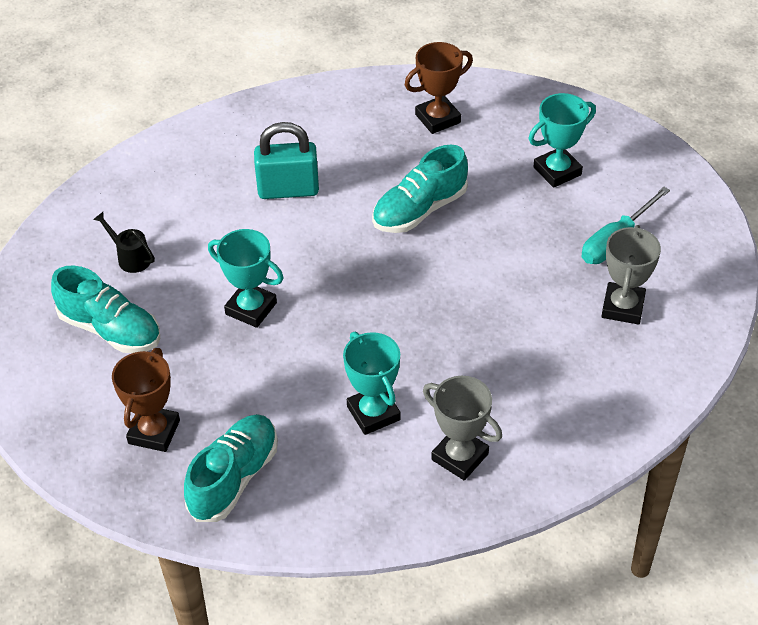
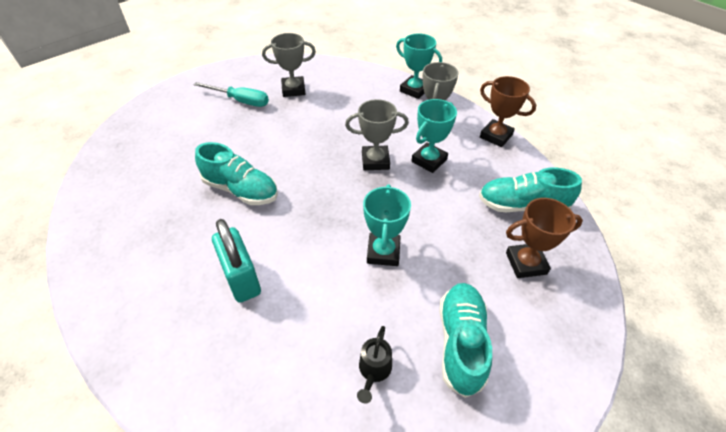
camera: 115 degrees left, 0 degrees up
(404, 352) = (375, 161): none -> grey trophy
(438, 118) = (129, 209): brown trophy -> brown trophy (496, 136)
(557, 171) = (181, 135): turquoise trophy -> turquoise trophy (414, 90)

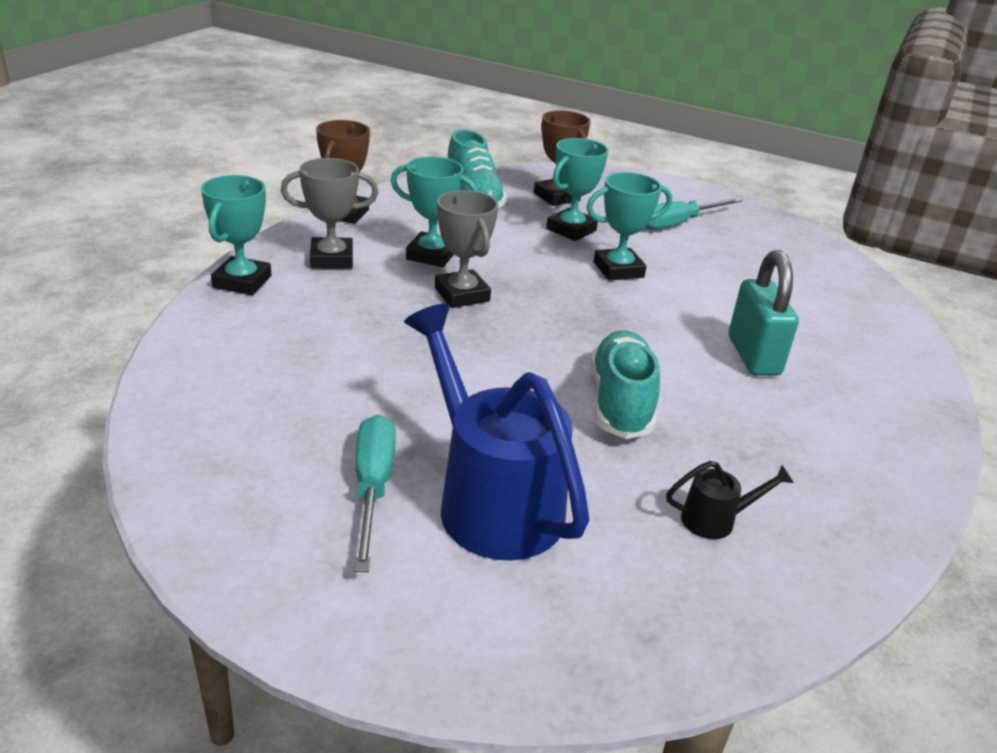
camera: 115 degrees left, 15 degrees down
(210, 127) = (491, 500): none -> blue watering can
(241, 278) = (753, 356): turquoise padlock -> turquoise padlock turned 45 degrees counterclockwise
(293, 89) = (293, 420): grey trophy -> none
(373, 370) = (752, 259): black watering can -> black watering can (716, 520)
(457, 248) = (571, 230): none -> turquoise trophy
(461, 342) = (678, 223): turquoise shoe -> turquoise screwdriver

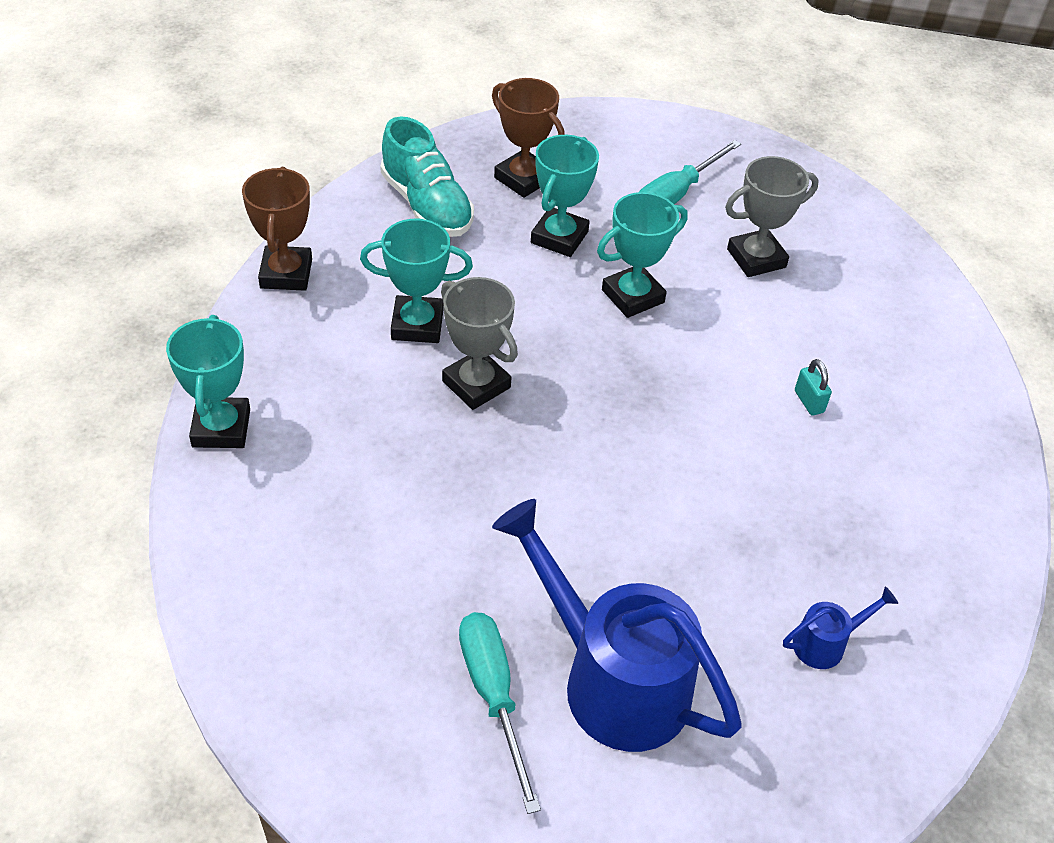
camera: 15 degrees left, 15 degrees up
(332, 259) = (306, 361): grey trophy -> grey trophy (756, 258)
(620, 402) = (694, 508): turquoise shoe -> none
(716, 520) = (826, 643): black watering can -> blue watering can
(753, 356) = (809, 401): turquoise padlock -> turquoise padlock, size x0.45

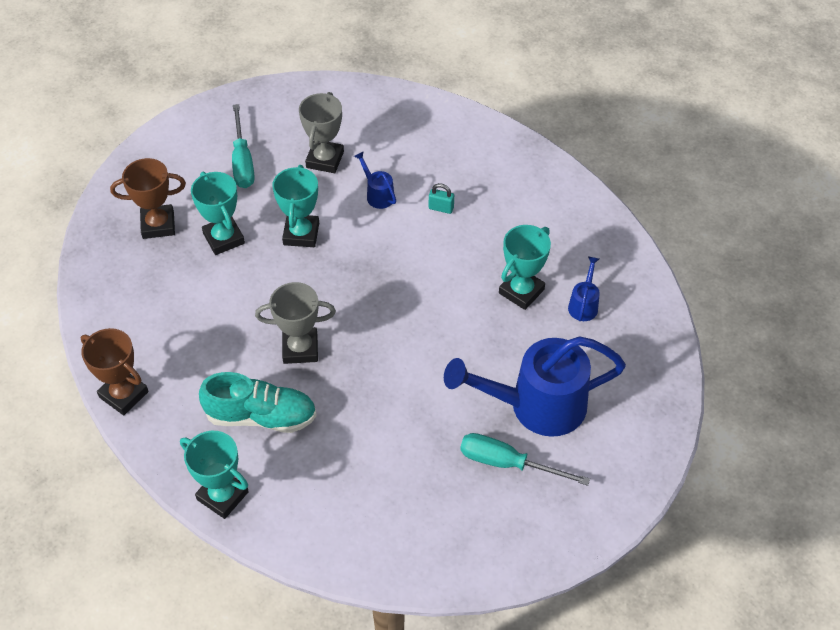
camera: 50 degrees left, 5 degrees up
(417, 325) = (229, 350): turquoise trophy -> turquoise trophy (521, 291)
(427, 205) = (134, 287): turquoise shoe -> turquoise shoe (261, 416)
(761, 331) = (378, 194): none -> blue watering can

